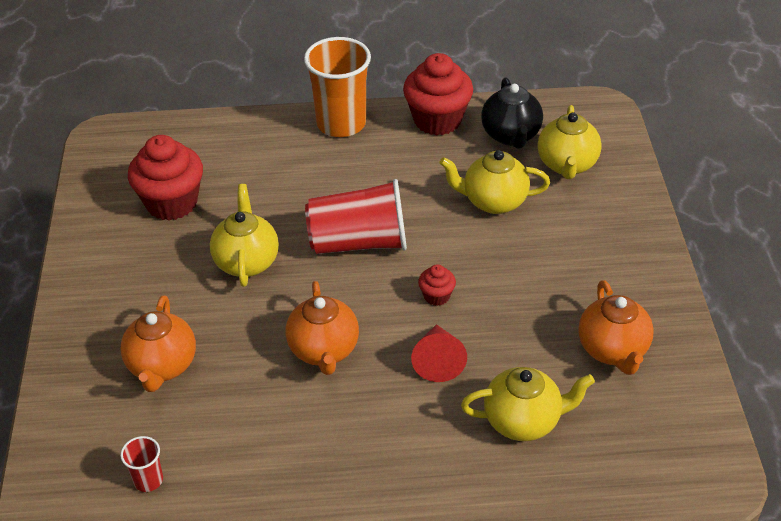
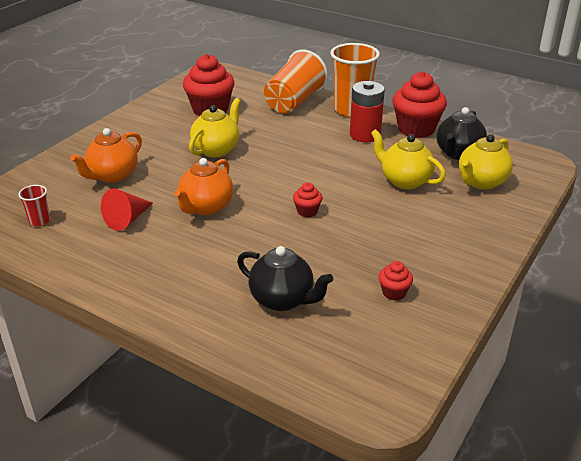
camera: 35 degrees right, 10 degrees down
(262, 141) = (294, 102): none -> orange cup
(359, 242) = (292, 167): red cup -> none
(392, 155) = (365, 135): none -> red battery
(438, 360) = (267, 243): red cone -> red cone (127, 219)
(523, 421) = (283, 300): yellow teapot -> black teapot
(613, 350) = (394, 292): orange teapot -> red cupcake

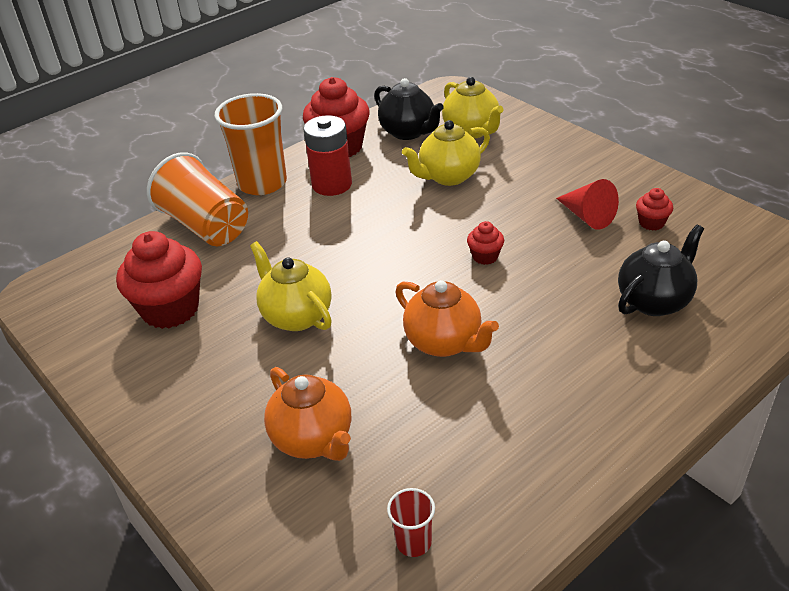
camera: 70 degrees left, 5 degrees up
(127, 219) = (446, 428): red cone -> red cone (587, 216)

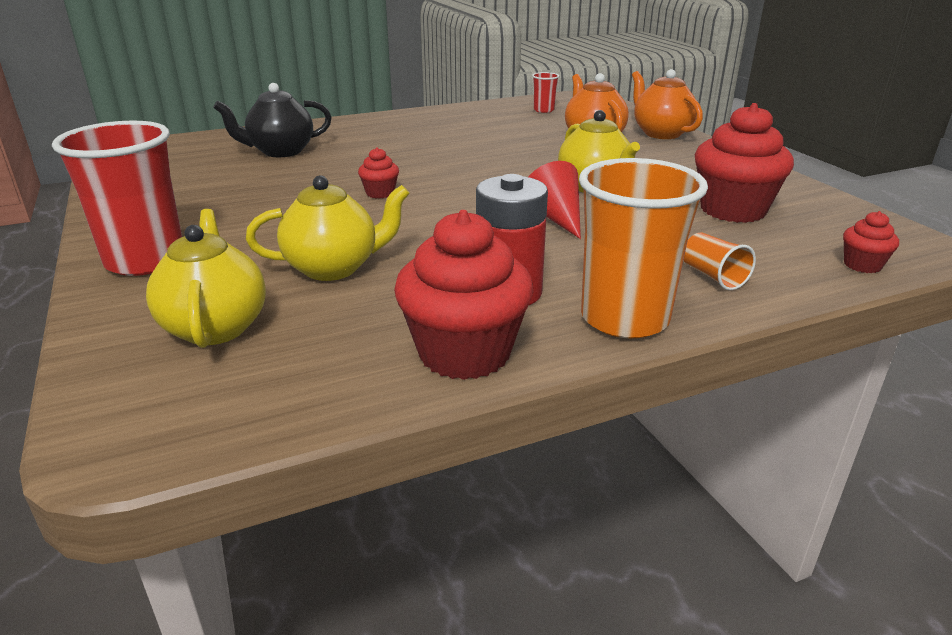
camera: 165 degrees left, 10 degrees down
(206, 226) = (713, 277): orange cup -> orange cup, size x0.45
(408, 132) = (319, 352): black teapot -> none
(444, 343) = (469, 157): orange teapot -> orange teapot (660, 133)
(568, 155) = (145, 261): none -> red cup
(587, 216) = (237, 202): red cone -> red cone (556, 218)
(651, 223) = (189, 188): red cupcake -> red cupcake (862, 265)

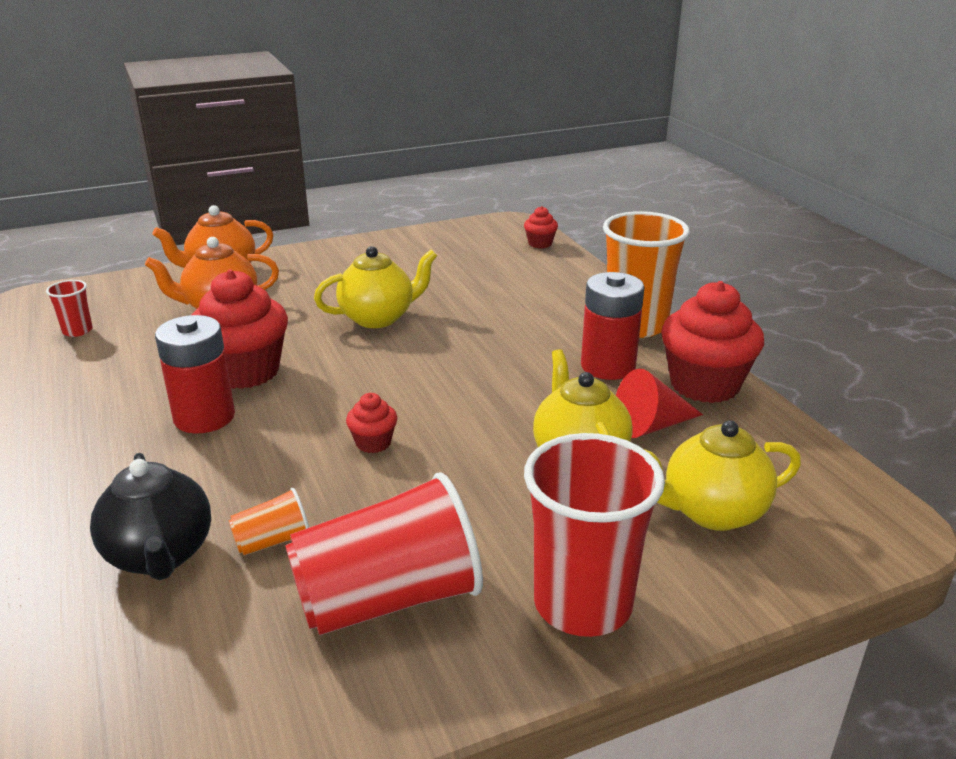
camera: 90 degrees left, 0 degrees up
(200, 203) = (388, 599): none -> red cup
(426, 148) = (204, 417): none -> red battery
(556, 218) = (455, 340): red cone -> red cone (651, 425)
(713, 277) = (565, 290): orange cup -> orange cup (273, 541)
(733, 210) = (442, 267): red cupcake -> red cupcake (245, 371)

